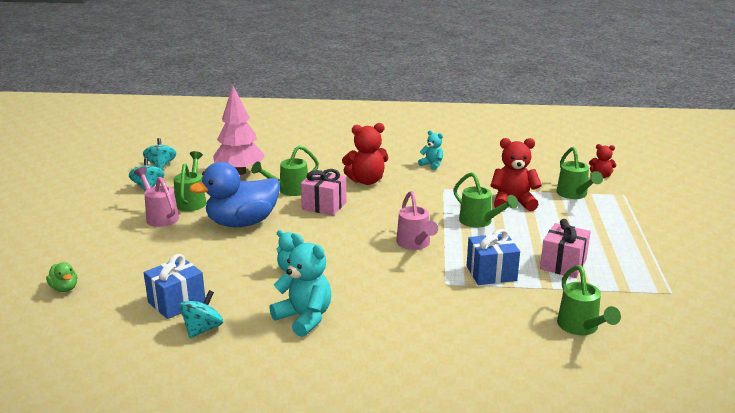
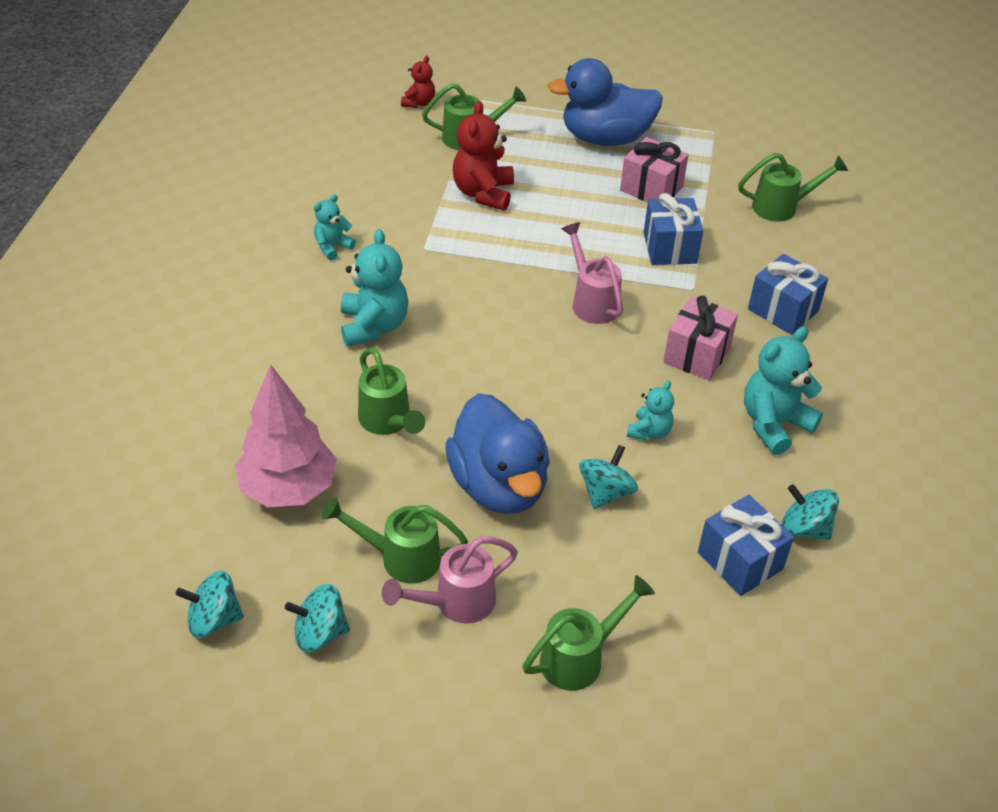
camera: 85 degrees left, 20 degrees up
(64, 288) = (700, 717): green duck -> none
(237, 255) = (605, 492): none -> turquoise spinning top
(324, 206) = (455, 383): pink gift -> pink gift (697, 355)
(366, 181) = (374, 326): red teddy bear -> turquoise teddy bear
(415, 244) = (591, 301): pink watering can -> pink watering can turned 105 degrees counterclockwise
(436, 325) = (783, 310): none -> blue gift
(480, 222) = (535, 233): green watering can -> green watering can (580, 657)
(616, 243) = (605, 138): none -> blue duck

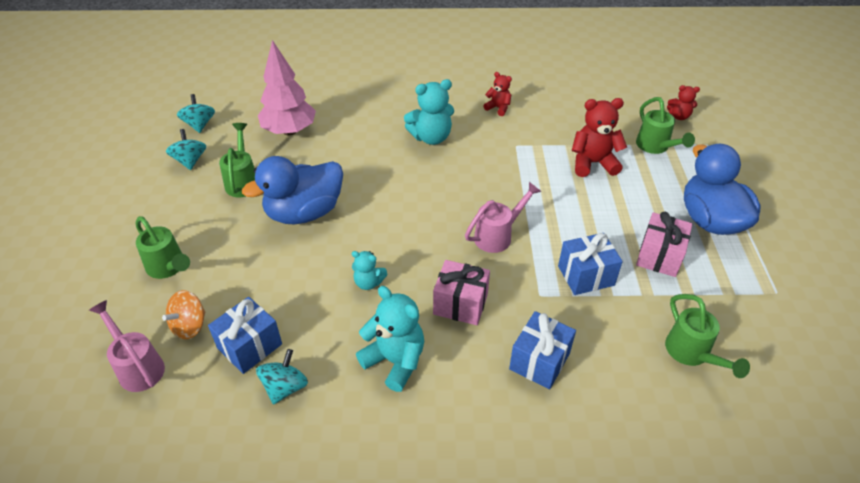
camera: 80 degrees right, 0 degrees up
(332, 247) = (498, 108): turquoise teddy bear -> red teddy bear
(388, 422) = (348, 158): green watering can -> none
(455, 603) = (210, 208): pink watering can -> pink watering can (137, 366)
(605, 492) = (305, 265): turquoise spinning top -> none
(698, 628) = (190, 326): none -> orange spinning top

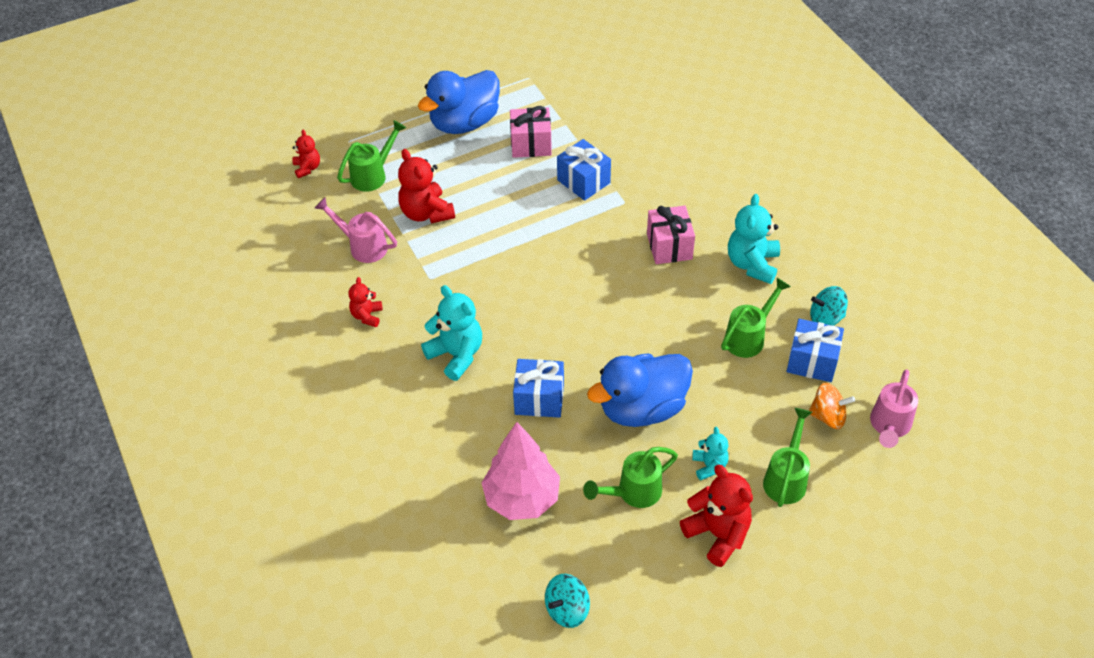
camera: 115 degrees left, 5 degrees up
(170, 209) = (717, 534): none -> red teddy bear
(190, 161) = (636, 570): turquoise spinning top -> none
(304, 212) = (642, 408): blue duck -> blue duck turned 120 degrees clockwise
(368, 282) = (691, 315): turquoise teddy bear -> turquoise teddy bear (709, 466)
(498, 235) = (573, 249): pink watering can -> pink watering can (362, 246)
(539, 361) = (689, 185): blue gift -> blue gift (539, 399)
(692, 354) = (622, 110): green watering can -> green watering can (749, 337)

